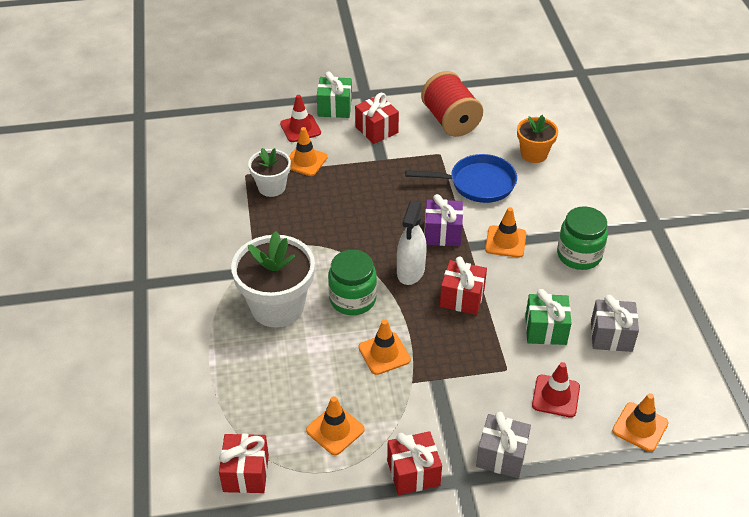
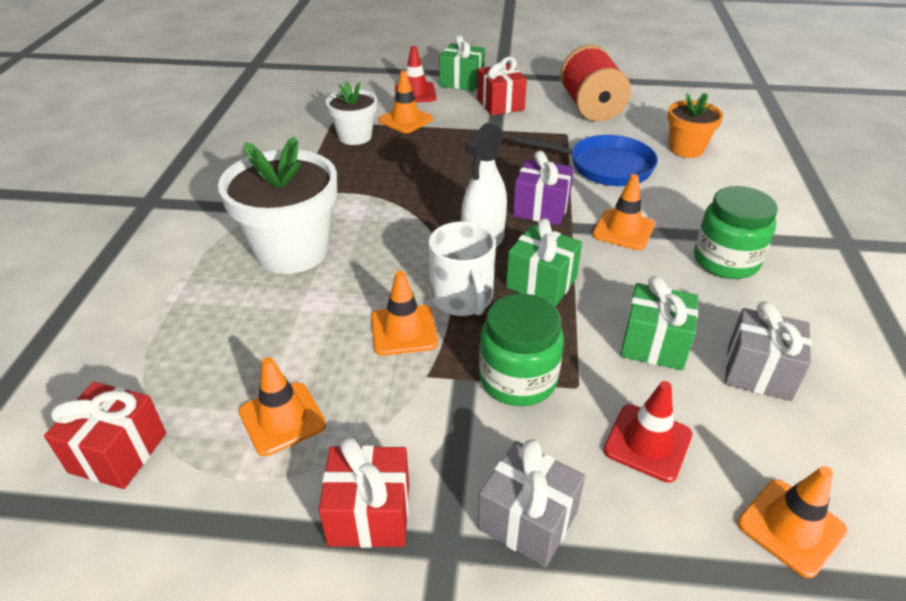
camera: 15 degrees right, 5 degrees down
(352, 299) = (392, 259): green jar -> green jar (518, 379)
(413, 321) = (462, 298): none -> white mug
(462, 298) = (541, 283): red gift -> green gift

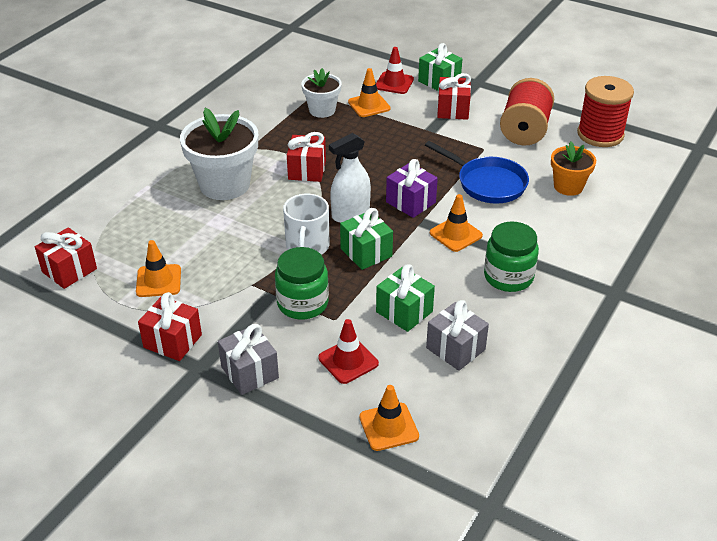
camera: 25 degrees right, 0 degrees up
(388, 205) = (307, 170): none -> red gift
(403, 330) = (257, 255): orange traffic cone -> none
(664, 95) = (600, 134): none -> red spool

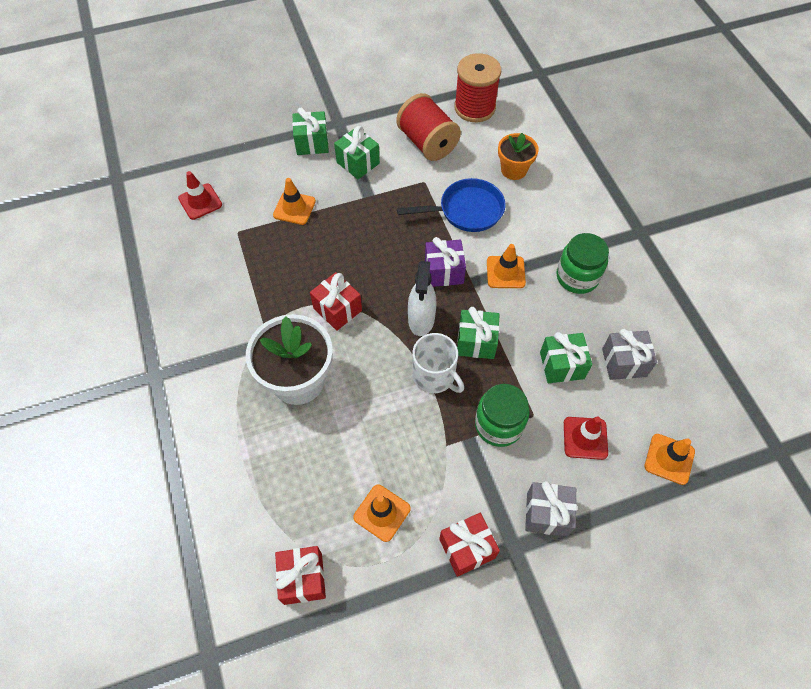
camera: 50 degrees left, 20 degrees up
(322, 110) = (266, 243): white flower pot -> none
(394, 83) = (282, 171): red traffic cone -> red traffic cone (200, 202)
(453, 110) = (358, 163): red gift -> green gift

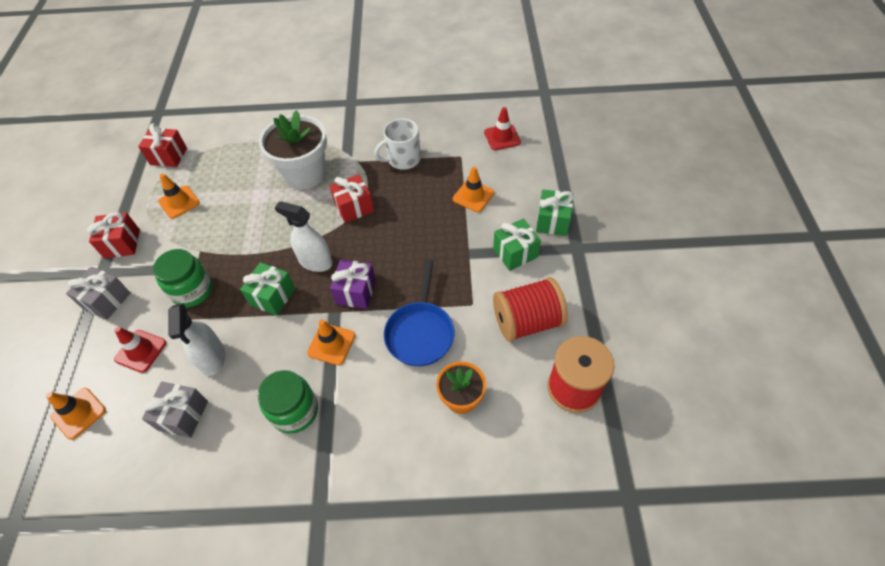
camera: 110 degrees right, 5 degrees down
(434, 376) = (259, 258): white mug -> white mug (403, 159)
(562, 365) = (212, 358): green gift -> white spray bottle

